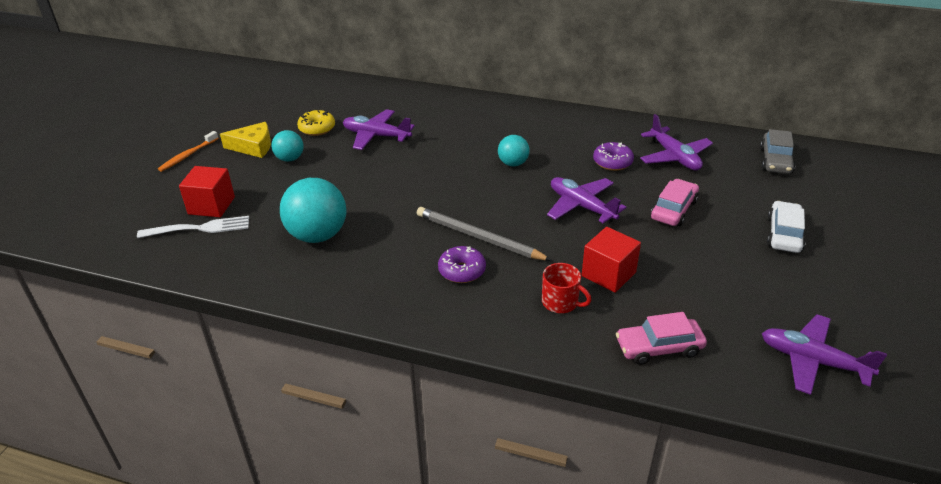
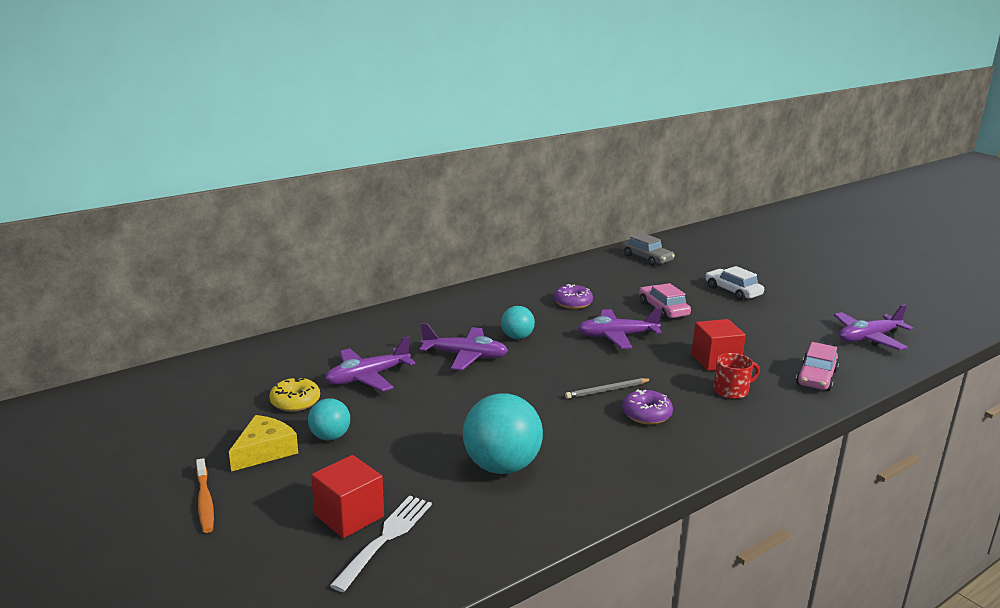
camera: 55 degrees left, 15 degrees down
(478, 237) = (607, 390): grey pencil -> grey pencil, size x0.60
(674, 157) = (597, 282): purple plane -> purple plane (465, 356)

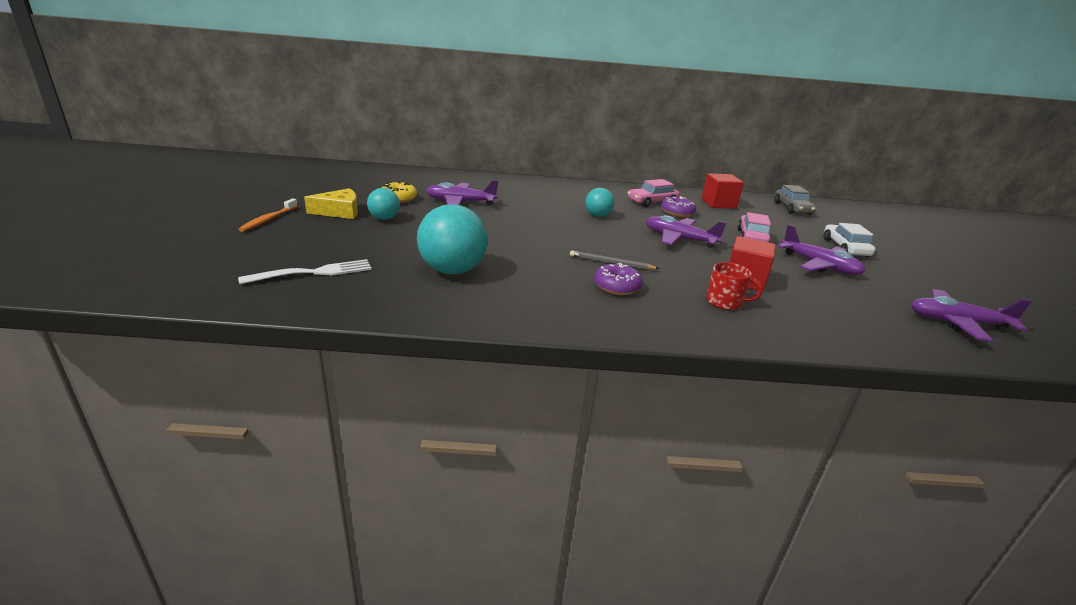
camera: 35 degrees right, 5 degrees up
(349, 516) = (318, 254): red cube -> red cube (718, 204)
(465, 356) = (542, 213): purple plane -> purple plane (819, 265)
(816, 377) = (837, 326): pink car -> pink car (652, 202)

